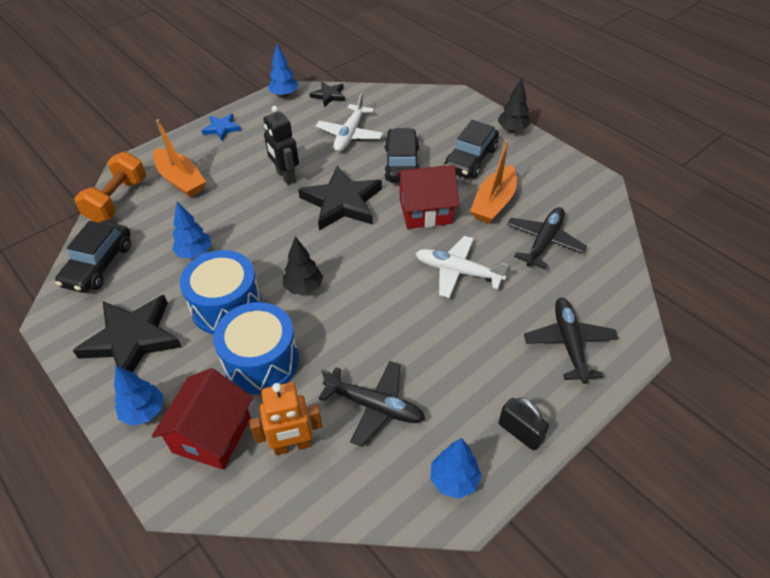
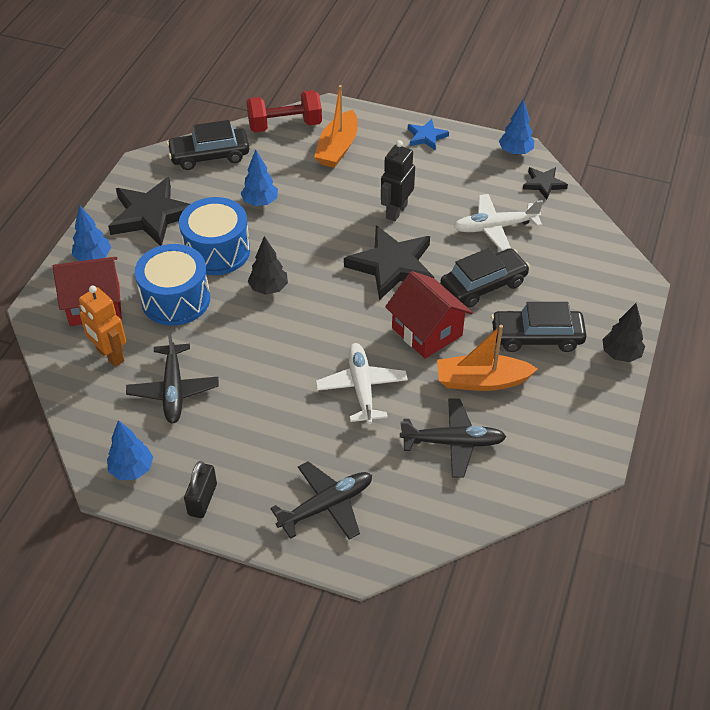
camera: 60 degrees right, 0 degrees up
(117, 200) = (285, 125): orange dumbbell -> red dumbbell

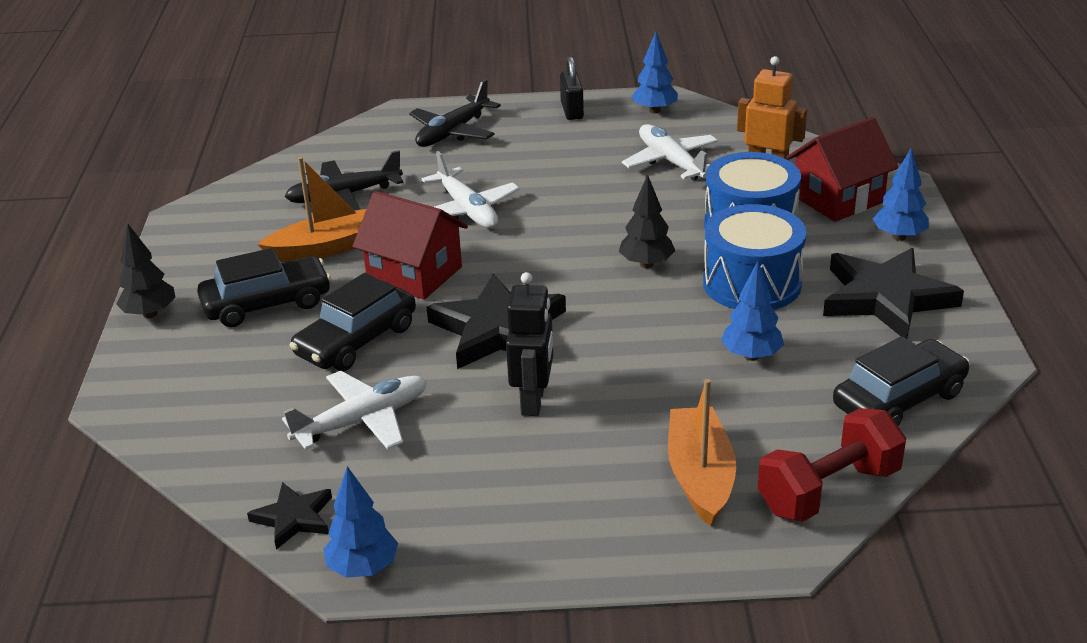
camera: 160 degrees right, 15 degrees down
(173, 389) = (671, 162): black plane -> white plane
(426, 137) = (551, 548): blue star -> none

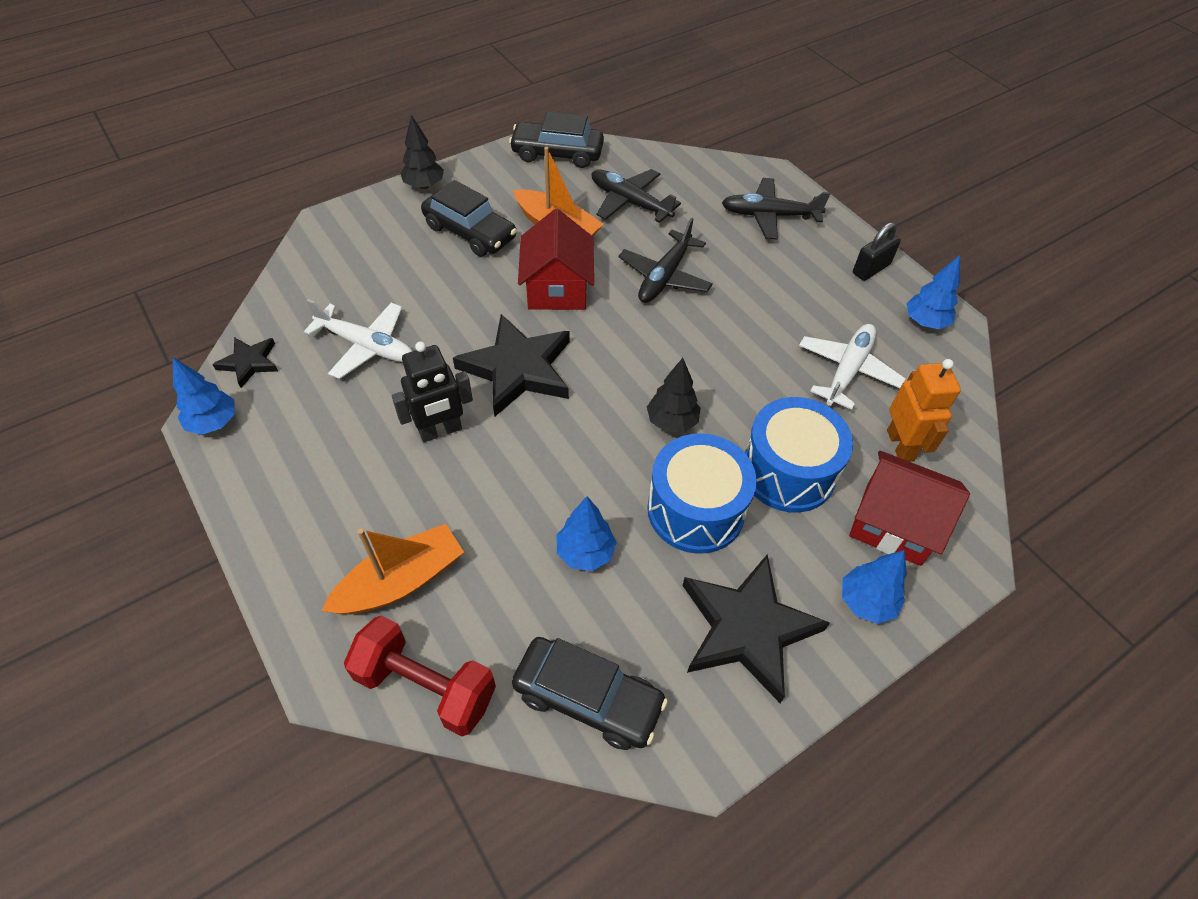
camera: 55 degrees right, 20 degrees up
(356, 341) = (455, 298): black car -> black car (557, 153)
(467, 210) = (665, 276): white plane -> black plane

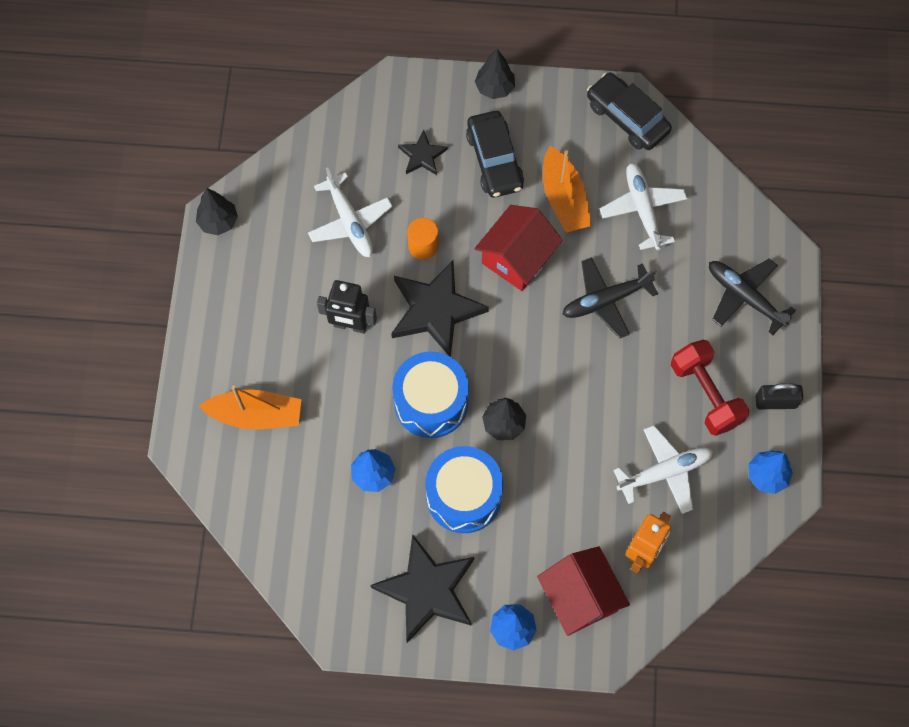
camera: 40 degrees right, 15 degrees up
(214, 423) = (218, 222): blue tree -> black tree
(249, 363) = (267, 185): black star -> black star (422, 156)
(426, 686) = (227, 488): red dumbbell -> red dumbbell (705, 394)
(459, 326) = (423, 246): none -> orange cylinder
(588, 698) = (306, 560): black car -> none
(630, 202) = (642, 209): black plane -> white plane
(788, 471) = (547, 514): blue drum -> blue drum (431, 402)

